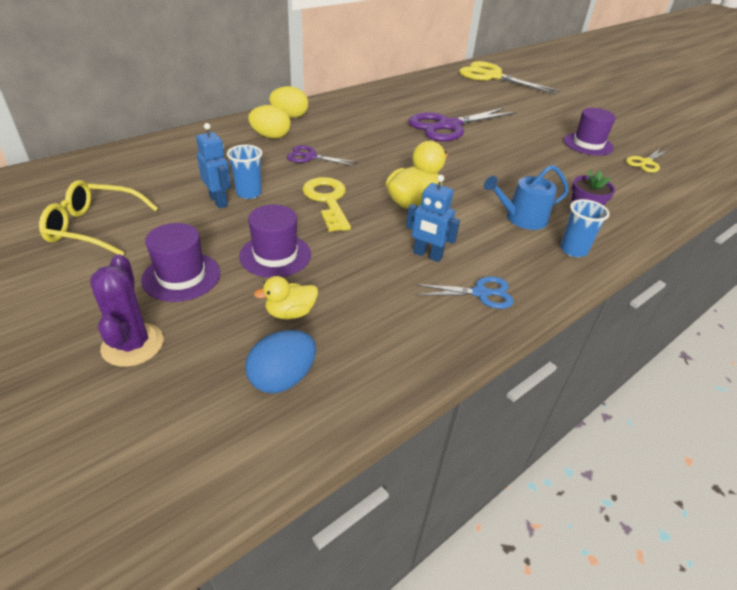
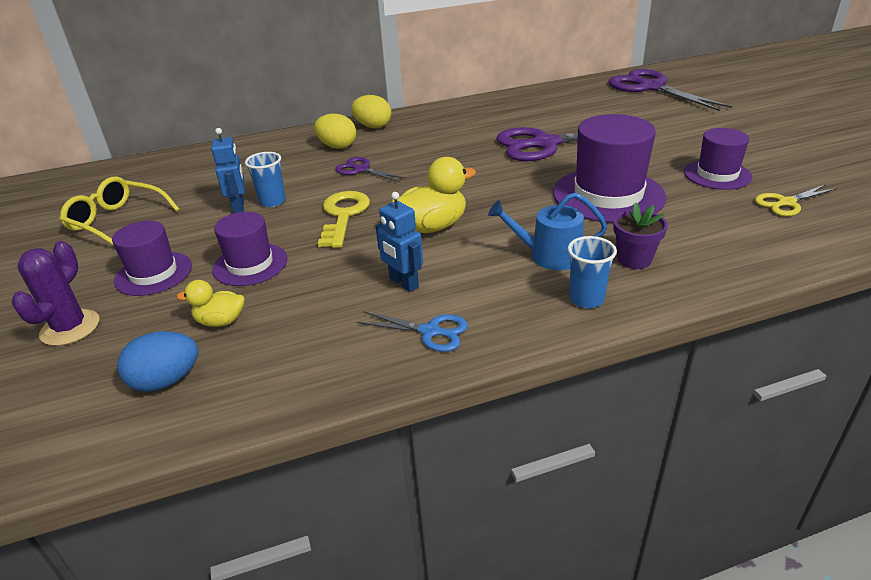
camera: 25 degrees right, 5 degrees down
(492, 76) = (650, 87): yellow scissors -> purple scissors
(527, 165) = (608, 195): none -> purple hat

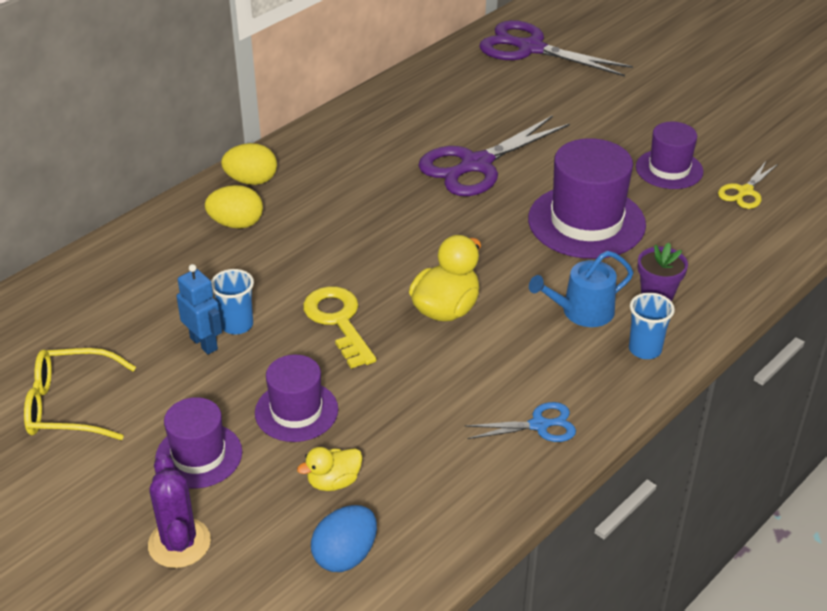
camera: 30 degrees left, 5 degrees up
(361, 169) = (298, 252): purple scissors -> none
(403, 283) = (473, 383): blue robot -> none

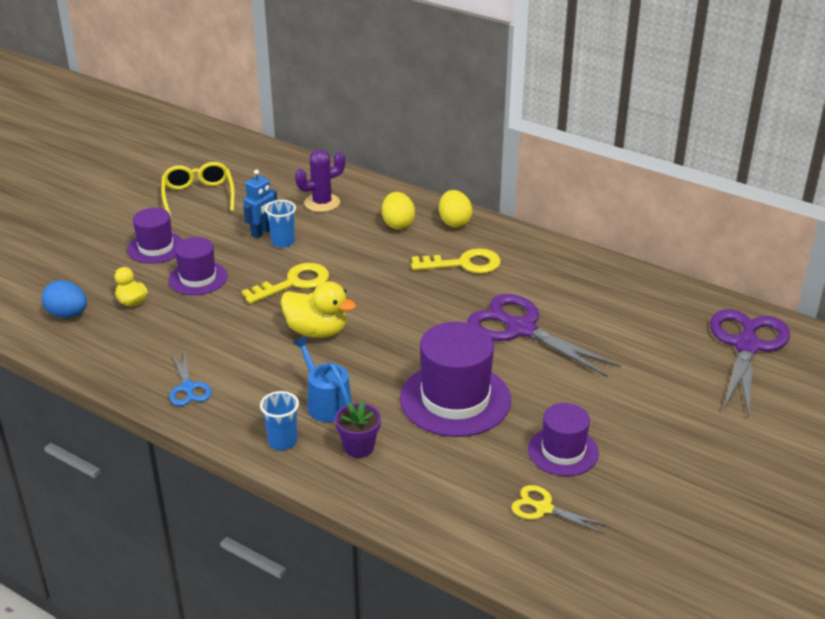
camera: 80 degrees right, 5 degrees down
(179, 543) = (83, 253): purple cactus -> purple cactus (322, 203)
(343, 185) = (464, 264): none -> yellow key

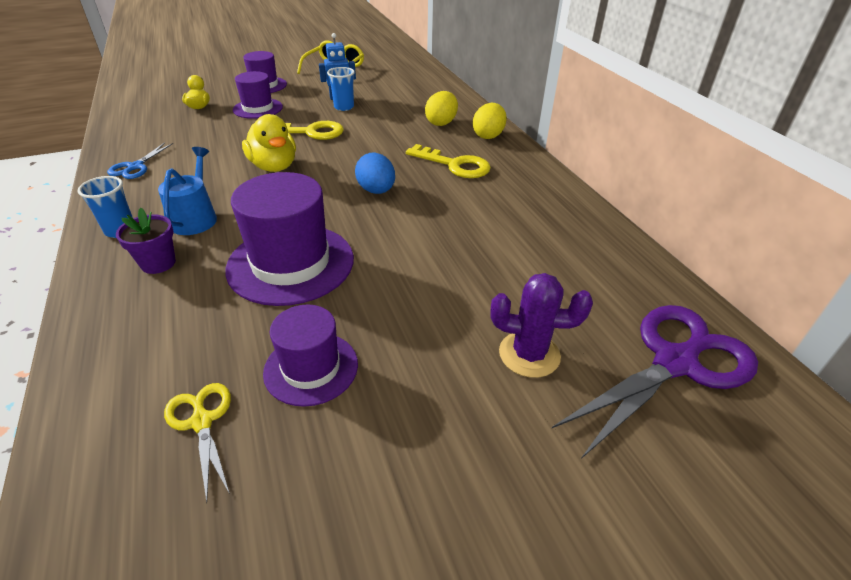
camera: 35 degrees right, 5 degrees up
(67, 314) = (156, 101): blue egg -> blue egg (376, 191)
(322, 203) = (406, 94): purple cactus -> purple cactus (529, 354)
(520, 329) = (433, 231): purple scissors -> none

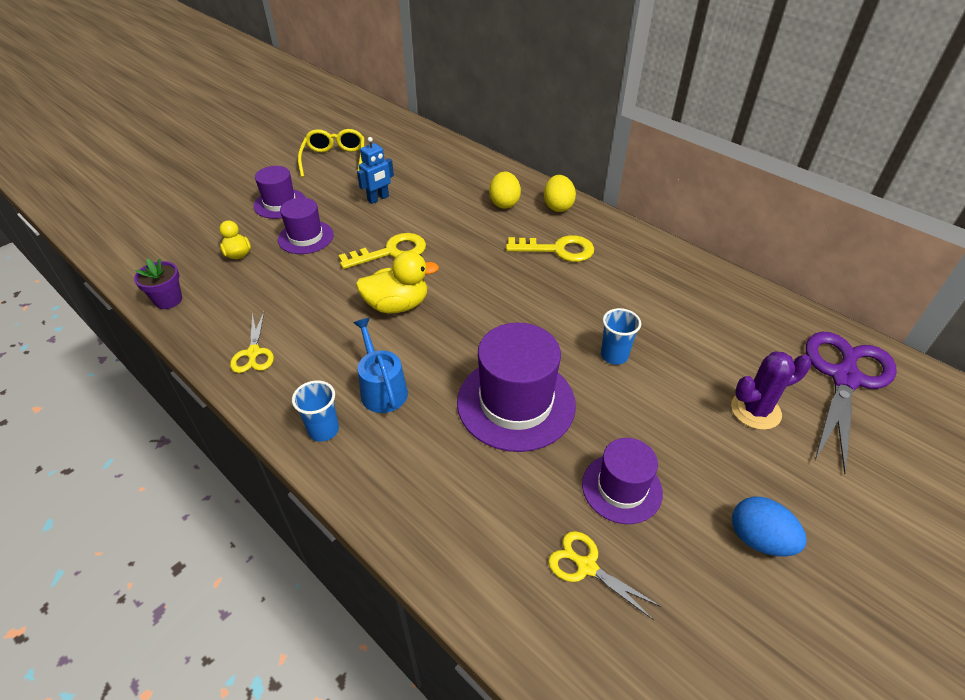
camera: 25 degrees left, 5 degrees up
(135, 167) = (253, 353): blue scissors -> yellow scissors
(158, 263) = (400, 449): purple flower pot -> purple flower pot (168, 300)
(274, 166) = (397, 305): yellow duck -> yellow duck turned 45 degrees counterclockwise
(344, 107) = (394, 210): blue cup -> blue cup (614, 355)
(376, 191) = (517, 301): blue egg -> blue egg (759, 539)

